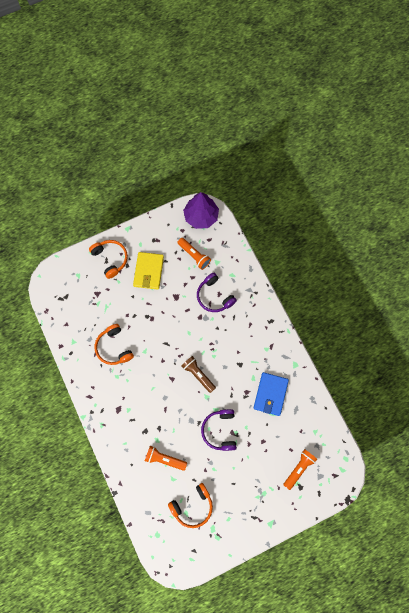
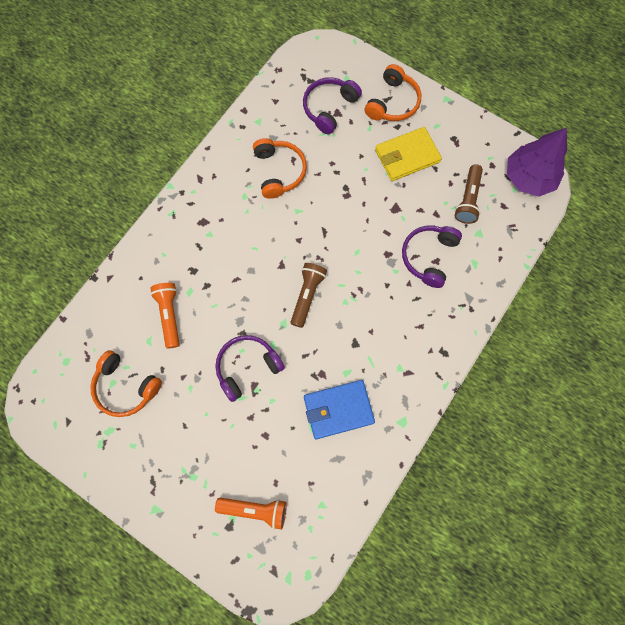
camera: 60 degrees right, 0 degrees up
(91, 296) = (329, 108): none -> purple headphones
(114, 347) = (279, 171): orange headphones -> orange headphones turned 135 degrees clockwise
(194, 255) = (468, 199): orange flashlight -> brown flashlight

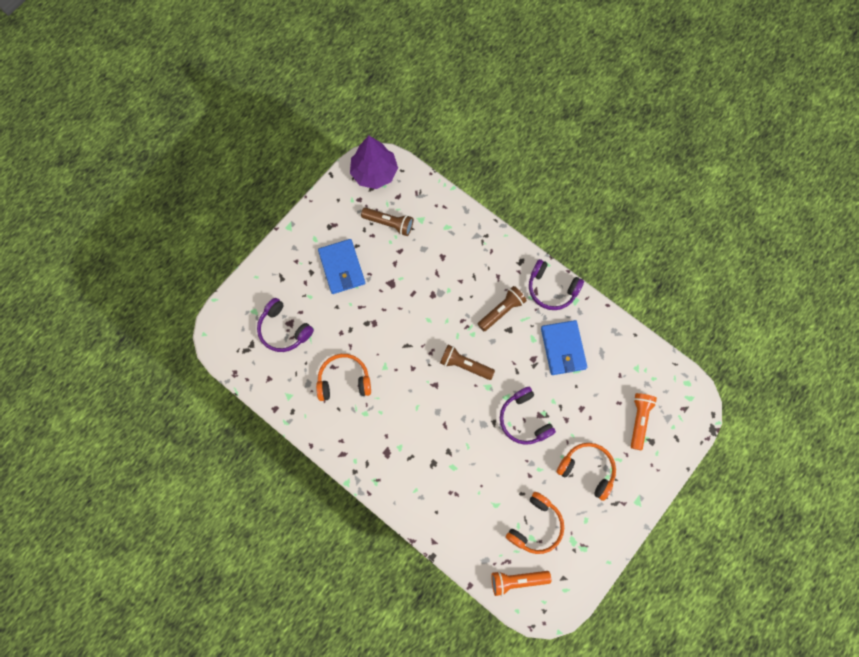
camera: 85 degrees left, 0 degrees up
(169, 315) = (474, 486): orange flashlight -> orange flashlight (517, 580)
(377, 333) = (501, 311): none -> brown flashlight
(393, 103) = (286, 273): orange headphones -> orange headphones (587, 469)
(407, 156) = (342, 267): yellow wallet -> blue wallet
(428, 257) = (438, 262): purple headphones -> purple headphones (551, 289)

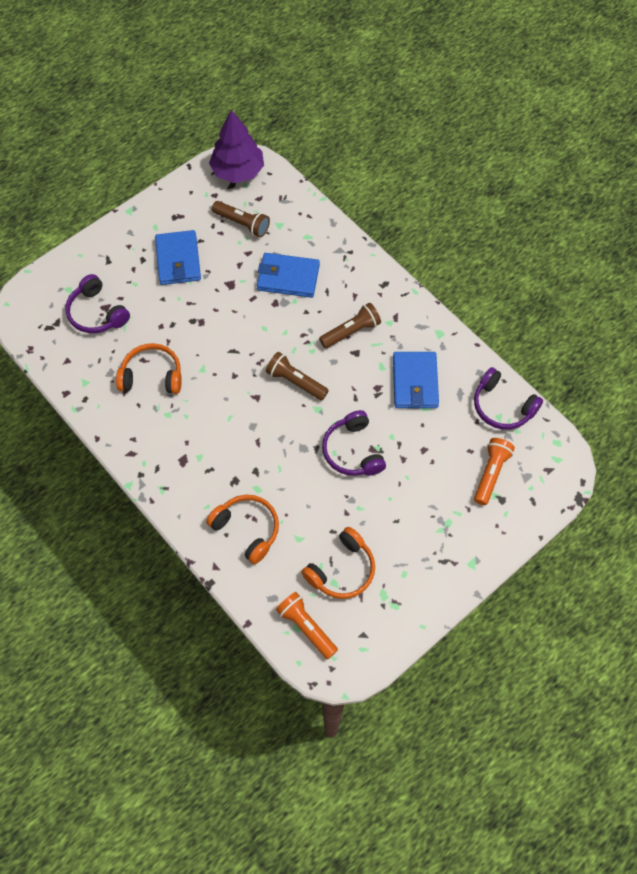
camera: 10 degrees right, 10 degrees down
(439, 269) = (288, 277): none -> blue wallet
(517, 580) = (306, 627): orange flashlight -> orange flashlight turned 45 degrees clockwise
(551, 289) = (414, 318): purple headphones -> purple headphones (502, 406)
(587, 469) = (417, 517): orange headphones -> orange headphones (247, 529)

